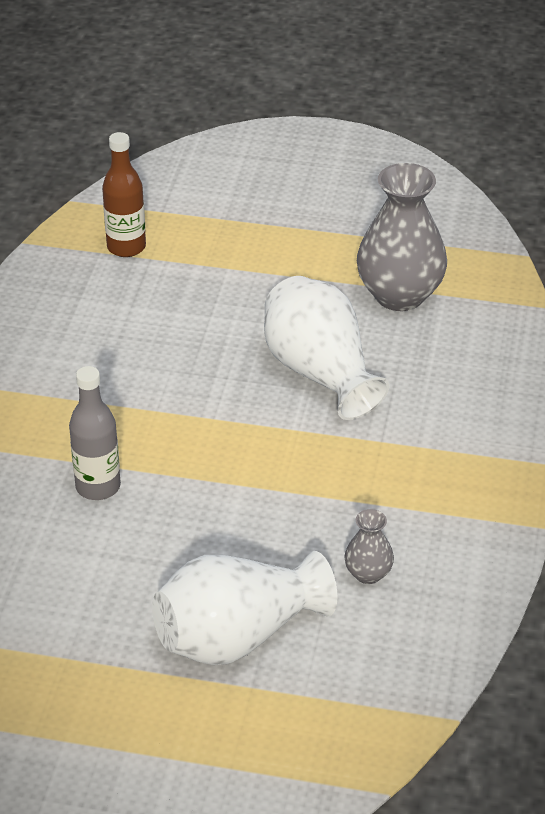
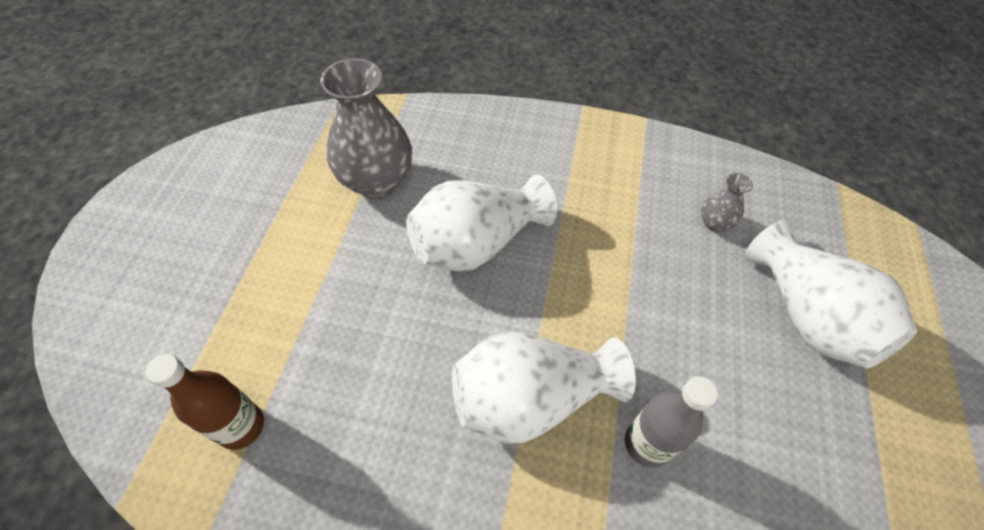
camera: 90 degrees left, 15 degrees up
(145, 411) = (530, 398): none -> white vase

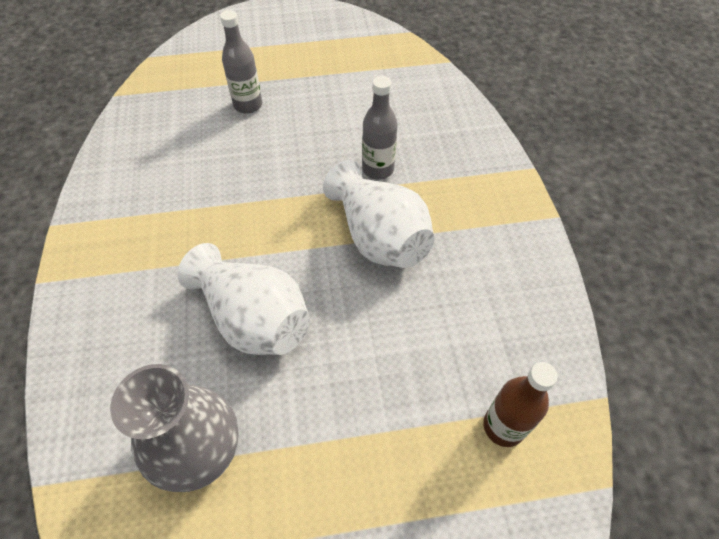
camera: 110 degrees left, 0 degrees up
(715, 223) = (177, 159): grey vase -> none
(807, 315) = (248, 105): white vase -> grey bottle

